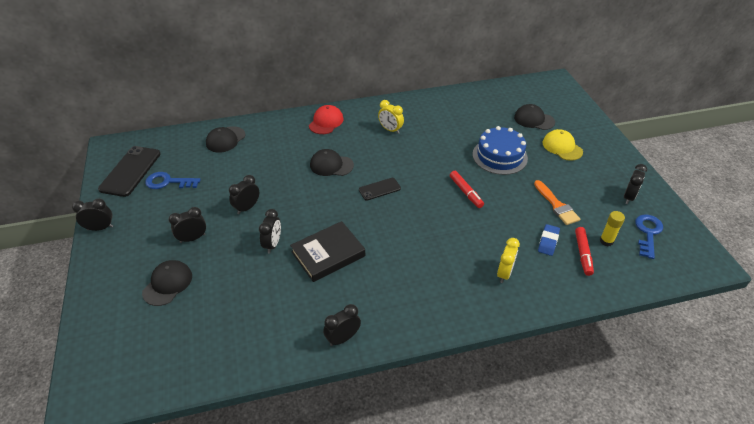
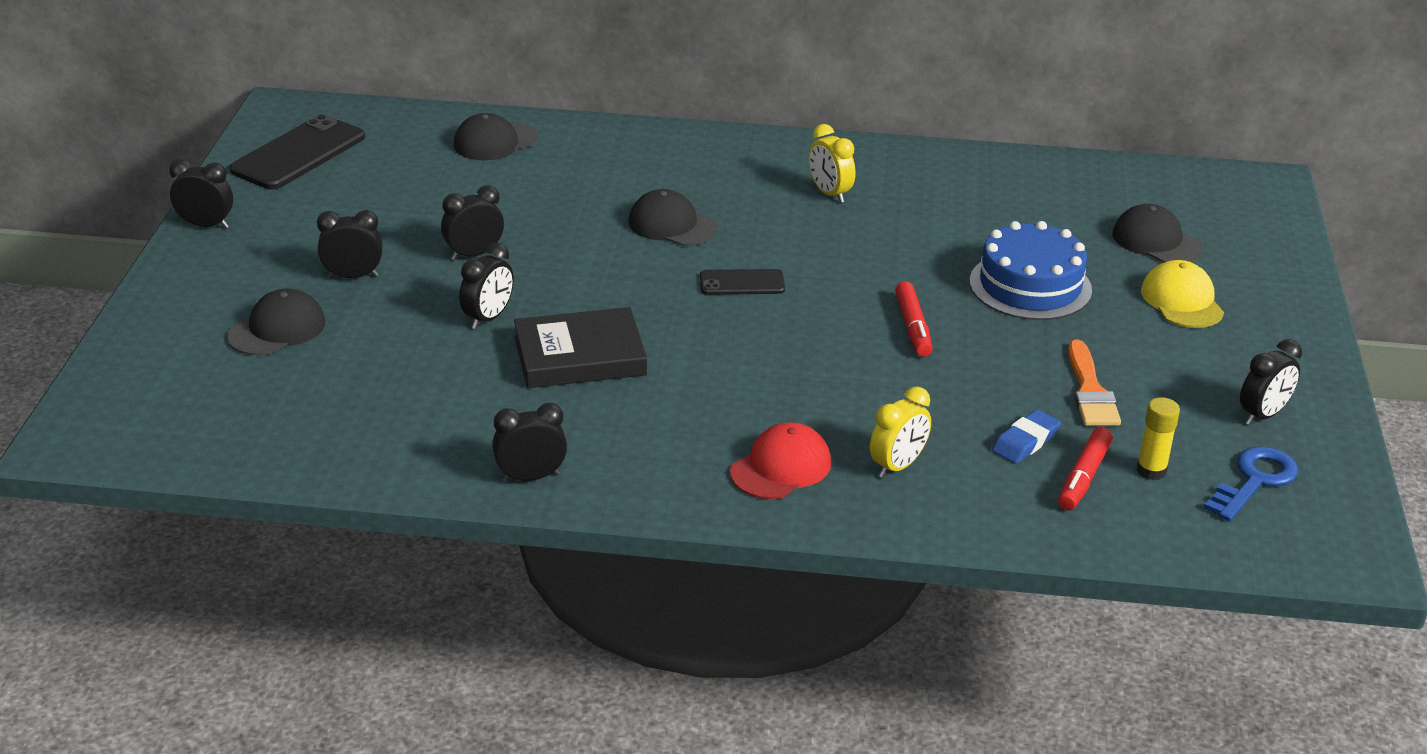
camera: 20 degrees right, 10 degrees down
(168, 182) = (355, 184): blue key -> none
(326, 122) = (707, 153): red cap -> red cap (781, 467)

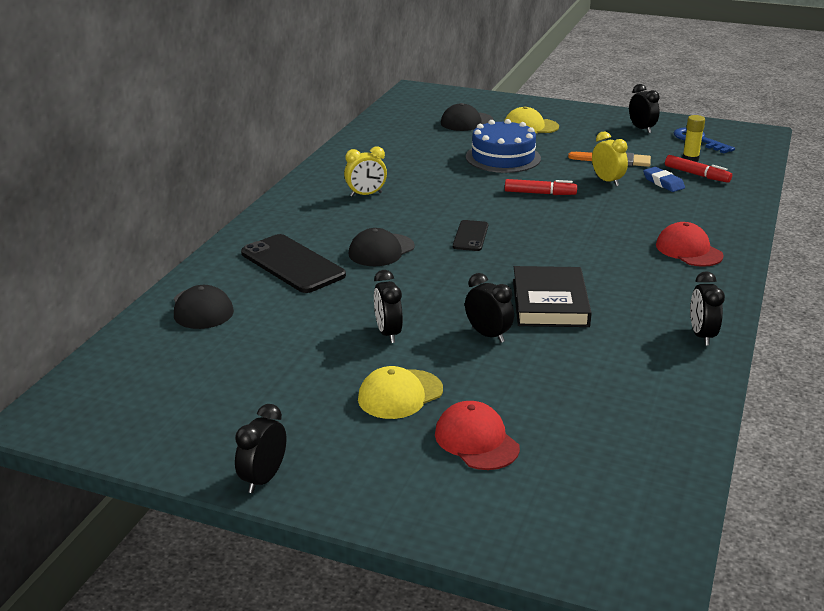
camera: 75 degrees left, 5 degrees down
(277, 329) = (476, 440): black cap -> red cap
(298, 154) = (149, 414): black phone -> black phone (292, 264)
(353, 276) = (400, 394): black clock -> yellow cap
(897, 466) = (687, 218): yellow clock -> yellow clock (607, 181)

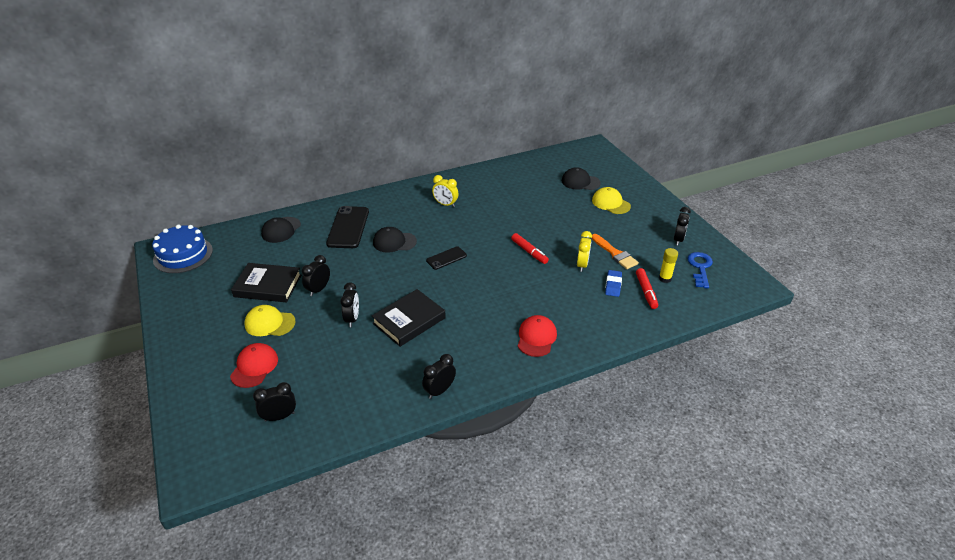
camera: 45 degrees right, 10 degrees up
(263, 479) = (170, 325): black clock -> black clock (279, 416)
(313, 365) = (268, 286): none -> black book
(503, 157) = (554, 217): blue cake -> blue cake (183, 255)

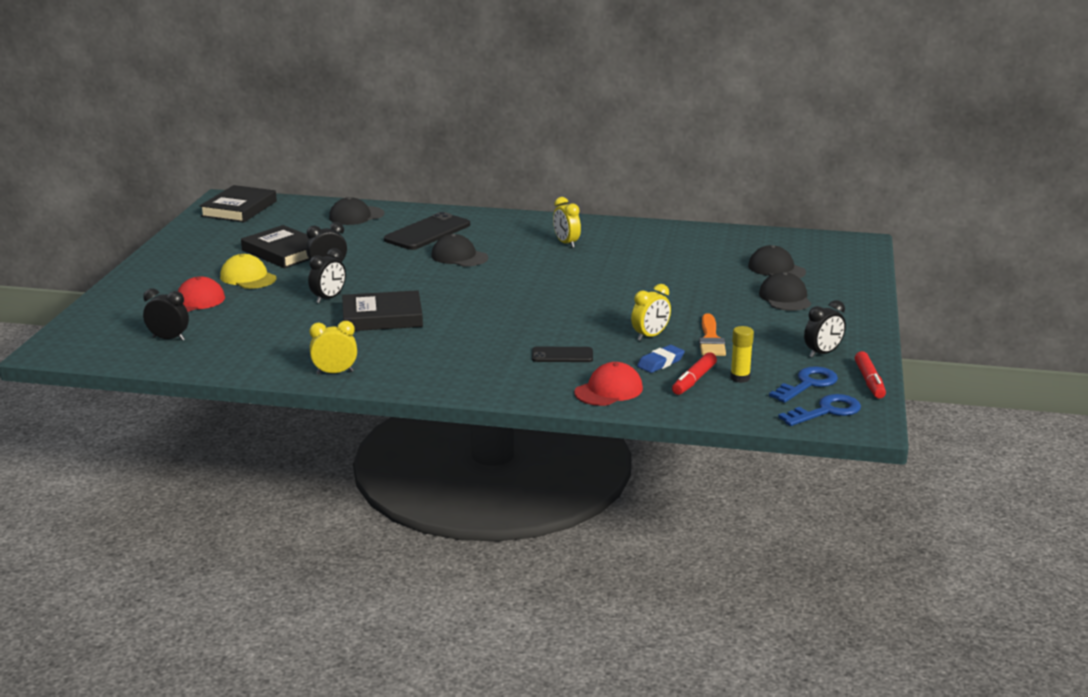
camera: 35 degrees right, 15 degrees down
(183, 255) = (239, 209): blue cake -> black book
(439, 390) = (335, 372): black clock -> yellow clock
(446, 258) = (496, 284): black phone -> black phone (562, 355)
(529, 252) = (602, 307): red marker -> red marker (869, 381)
(536, 337) = (497, 371): red cap -> red cap (609, 390)
(610, 203) = (785, 298): yellow cap -> black cap
(732, 285) = (826, 411): none -> blue key

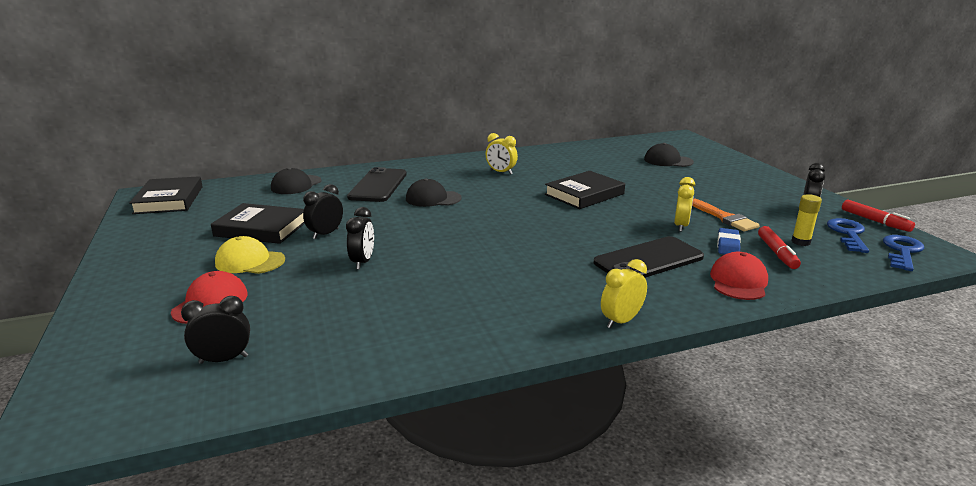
camera: 30 degrees left, 0 degrees up
(335, 372) = (475, 342): yellow clock -> yellow clock (621, 321)
(382, 317) = (440, 267): black book -> black book (584, 194)
(562, 355) = (648, 260): black phone -> black phone, size x1.79
(785, 298) = (709, 177): black cap -> none

